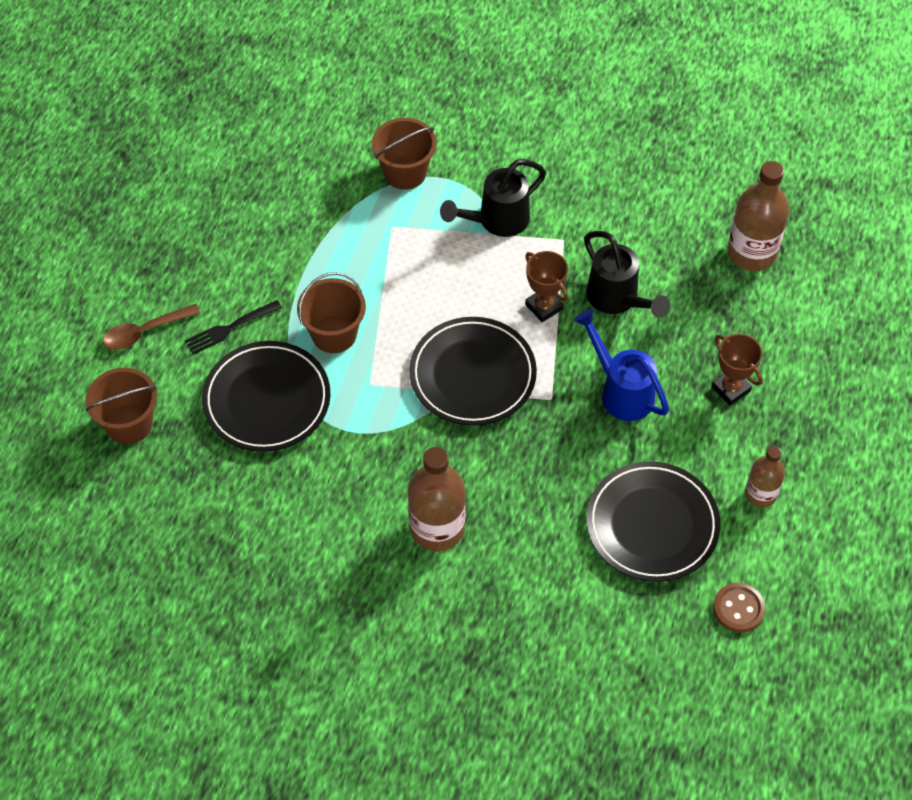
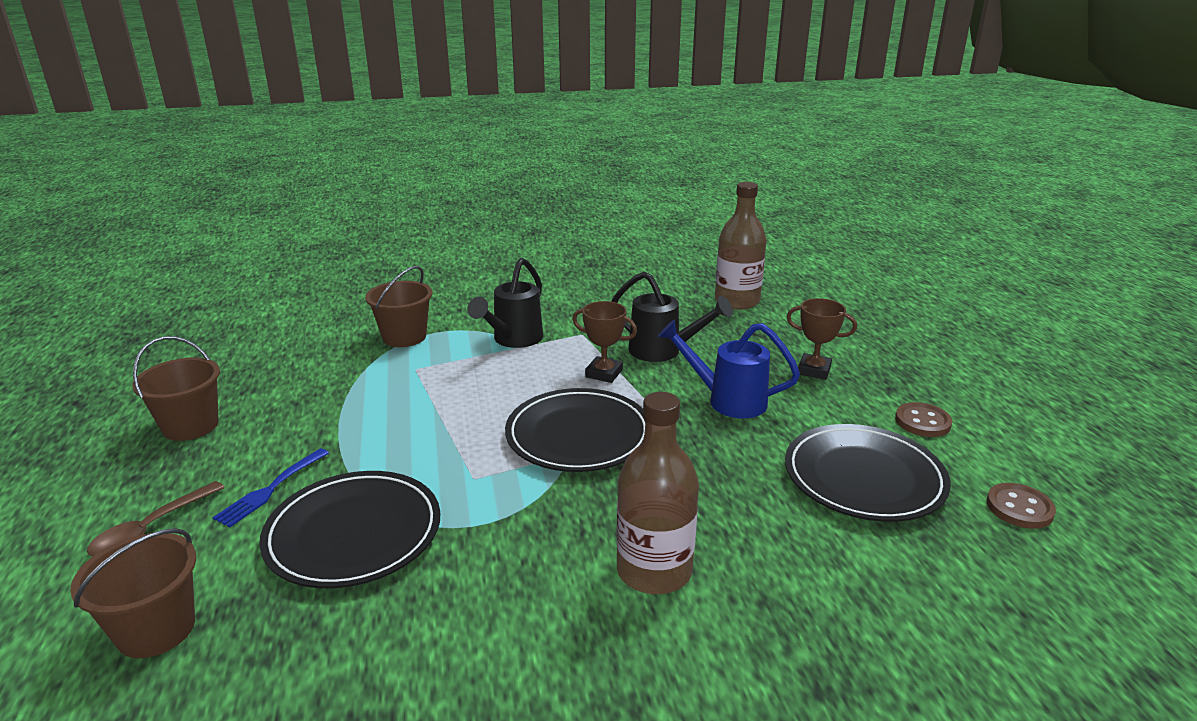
camera: 30 degrees left, 30 degrees down
(230, 328) = (271, 489): black fork -> blue fork
(334, 334) = (404, 454): brown bucket -> brown bucket (190, 426)
(760, 494) = (922, 422): brown bottle -> brown button

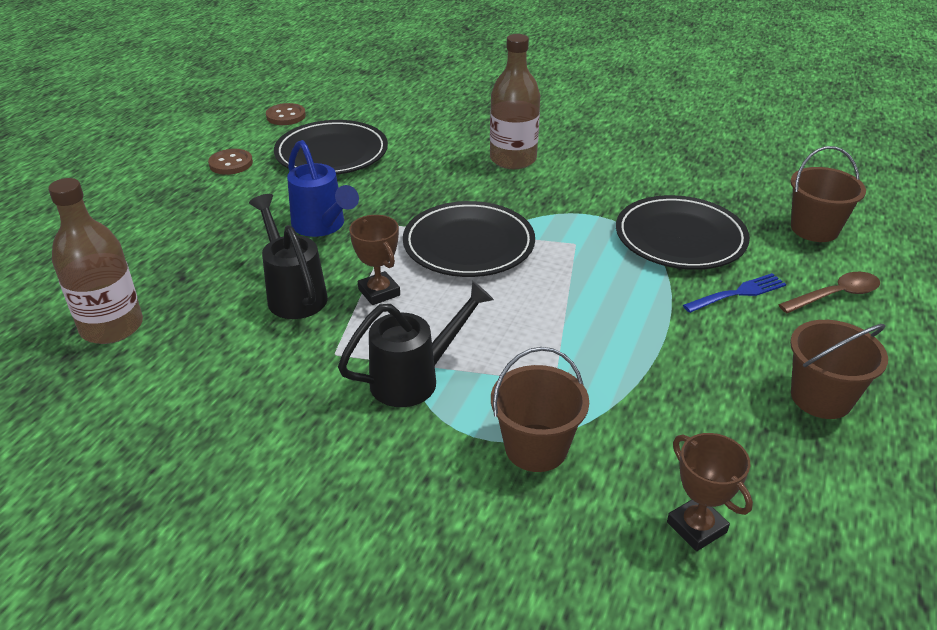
camera: 145 degrees left, 10 degrees up
(814, 370) = (214, 222): brown trophy -> brown trophy (696, 527)

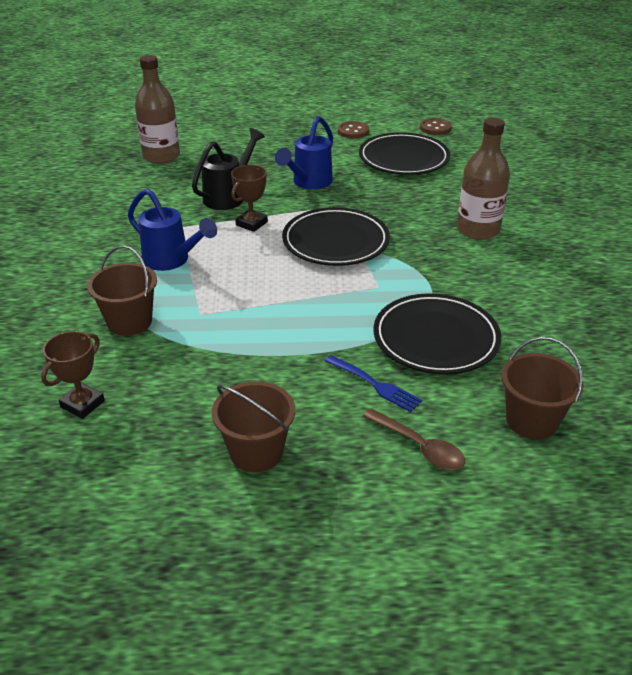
camera: 65 degrees right, 0 degrees up
(415, 378) = (172, 260): black watering can -> blue watering can

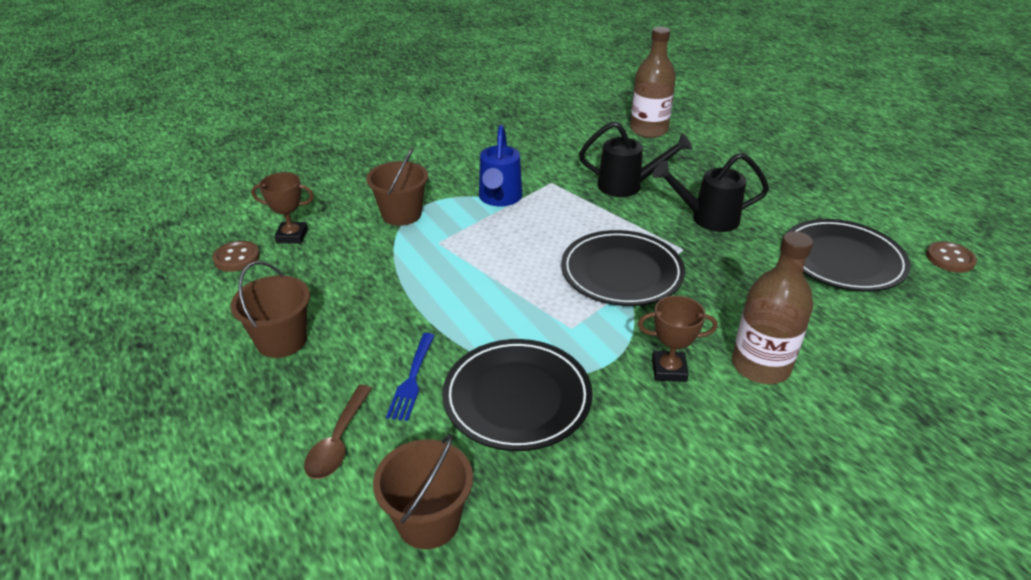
camera: 60 degrees right, 0 degrees up
(251, 223) = (597, 215): brown trophy -> brown trophy (669, 370)
(308, 183) = (706, 218): blue watering can -> black watering can
(353, 131) = (849, 207): brown button -> brown button (237, 258)

